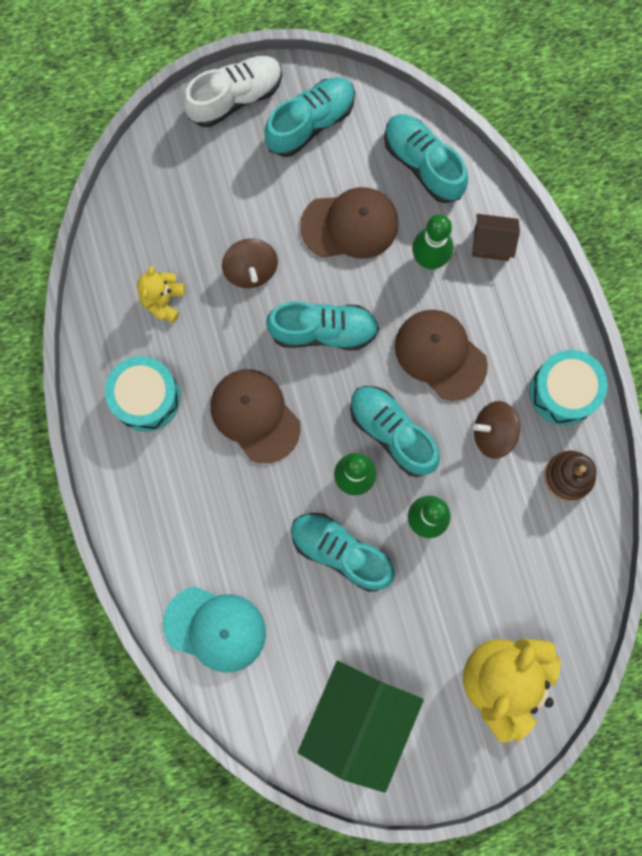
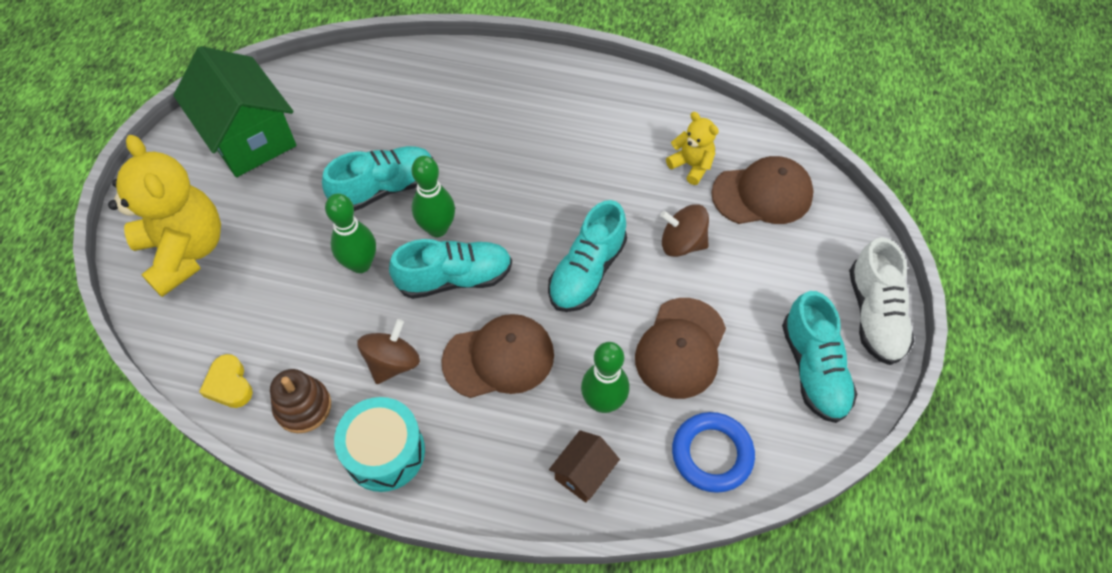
camera: 120 degrees right, 20 degrees down
(146, 398) = (611, 117): turquoise drum -> none
(215, 628) = (394, 81): turquoise cap -> none
(255, 416) = (544, 183): brown cap -> brown cap (762, 194)
(423, 164) = (712, 454): turquoise shoe -> blue ring
(587, 546) = (229, 385): none -> yellow heart

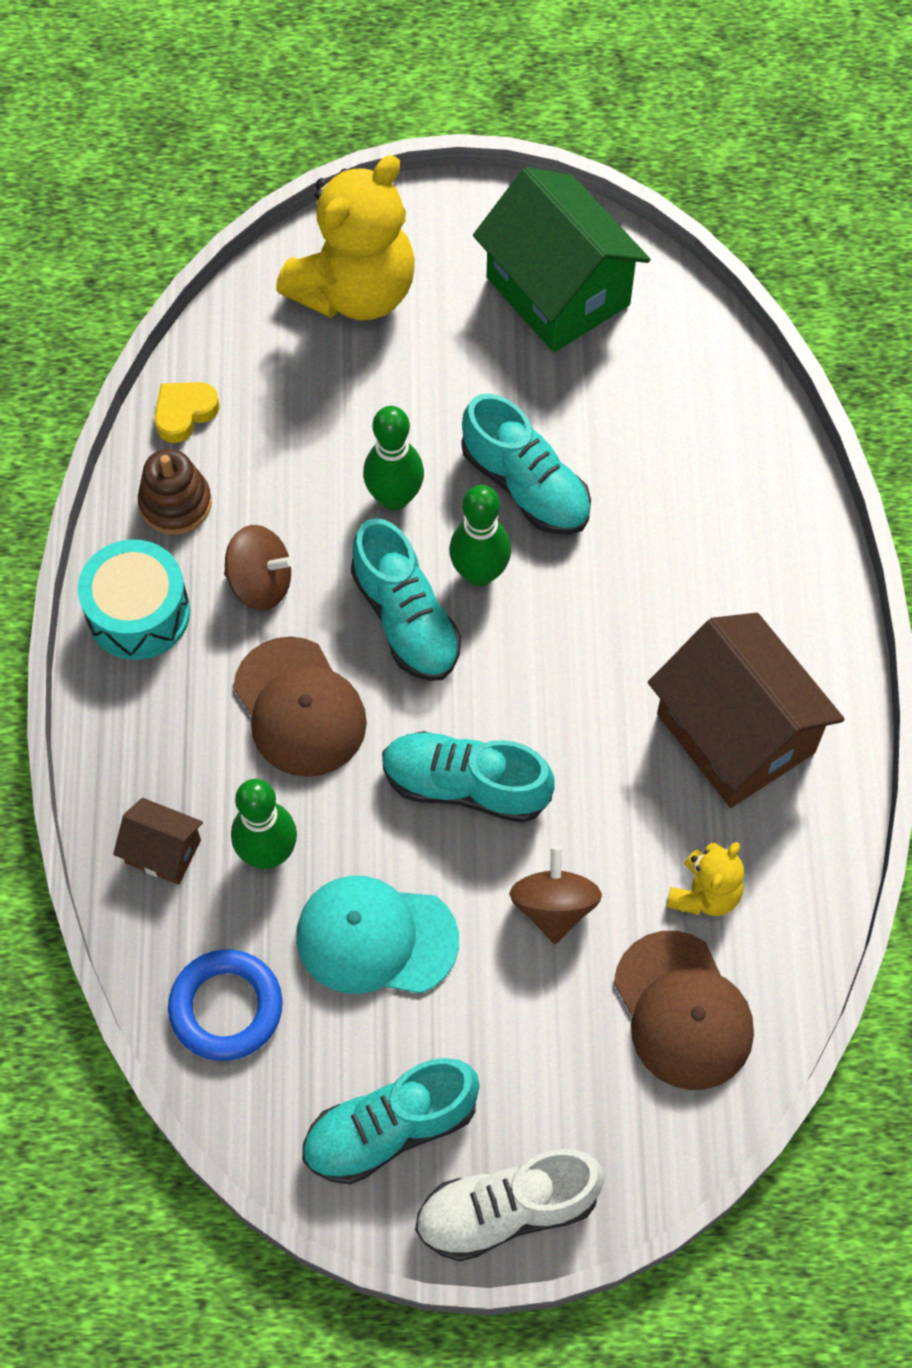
camera: 75 degrees right, 5 degrees up
(249, 137) = (558, 291): green house -> green house turned 75 degrees counterclockwise
(593, 125) = (735, 733): none -> brown house
(681, 348) = (376, 938): brown cap -> turquoise cap

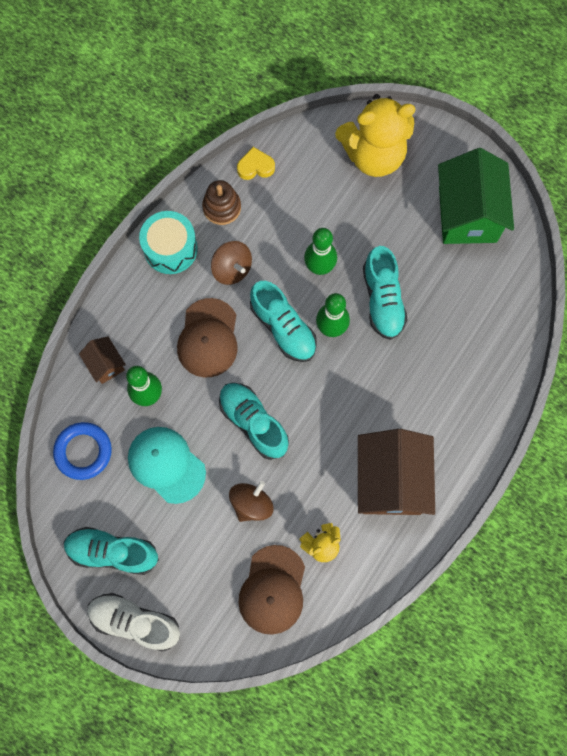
camera: 35 degrees right, 10 degrees up
(406, 619) = (283, 328): turquoise shoe -> turquoise shoe turned 45 degrees counterclockwise

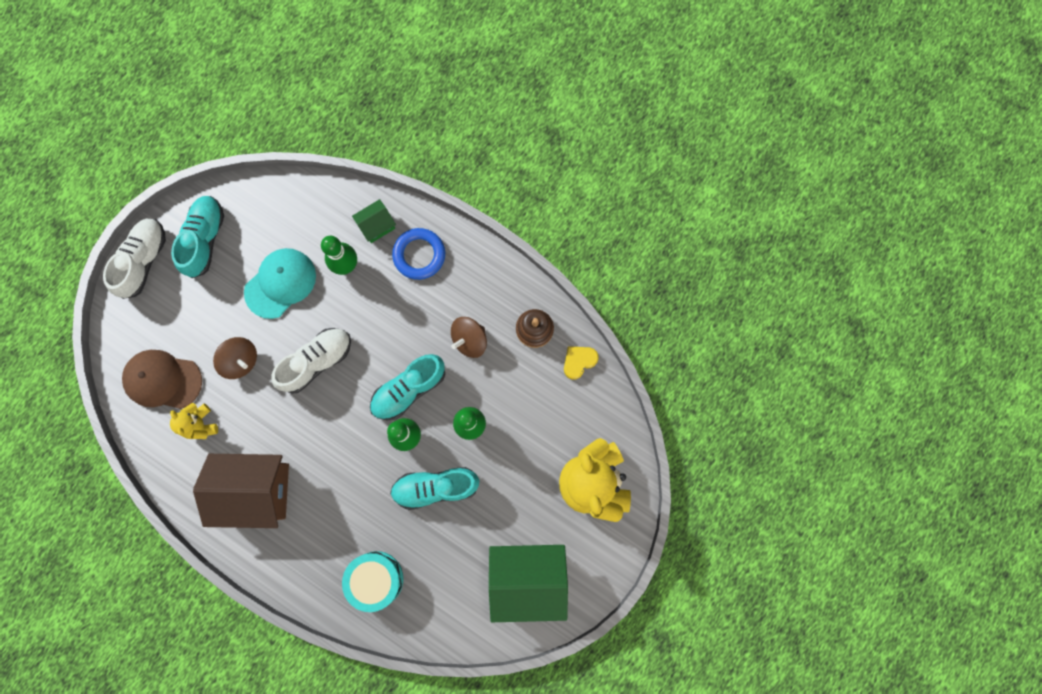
camera: 90 degrees right, 5 degrees up
(83, 451) = (295, 210): blue ring -> blue ring (419, 255)
(105, 364) = (377, 226): brown house -> green house
(170, 248) = (491, 281): turquoise drum -> turquoise drum (375, 579)
(208, 338) = (400, 318): brown cap -> none
(253, 422) = (316, 361): turquoise shoe -> white shoe
(255, 167) = (579, 361): yellow heart -> yellow heart turned 120 degrees counterclockwise

